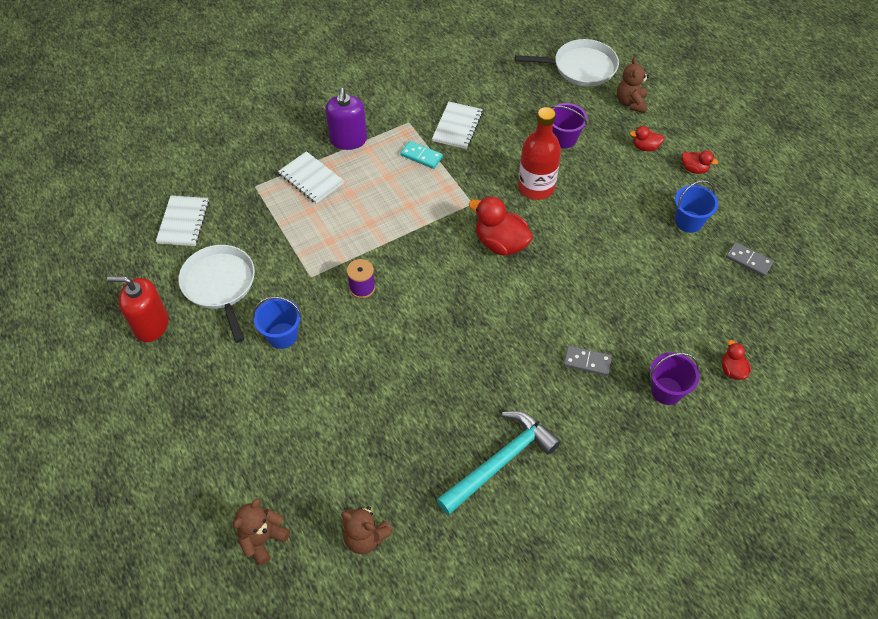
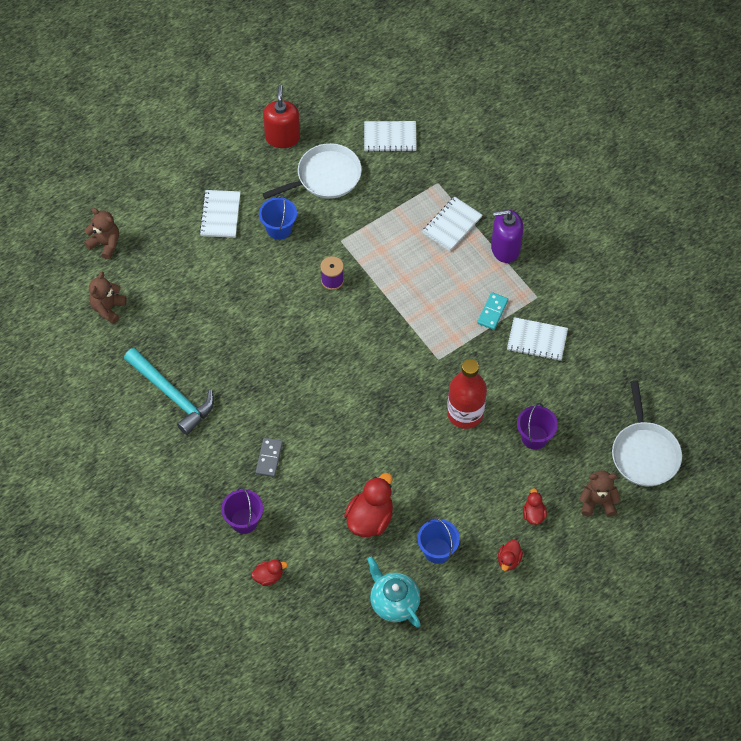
camera: 85 degrees right, 5 degrees up
(248, 397) = (220, 215): none -> white notebook
(500, 243) = (392, 385): red duck -> red duck (370, 518)
(748, 260) = (394, 602): grey domino -> turquoise teapot

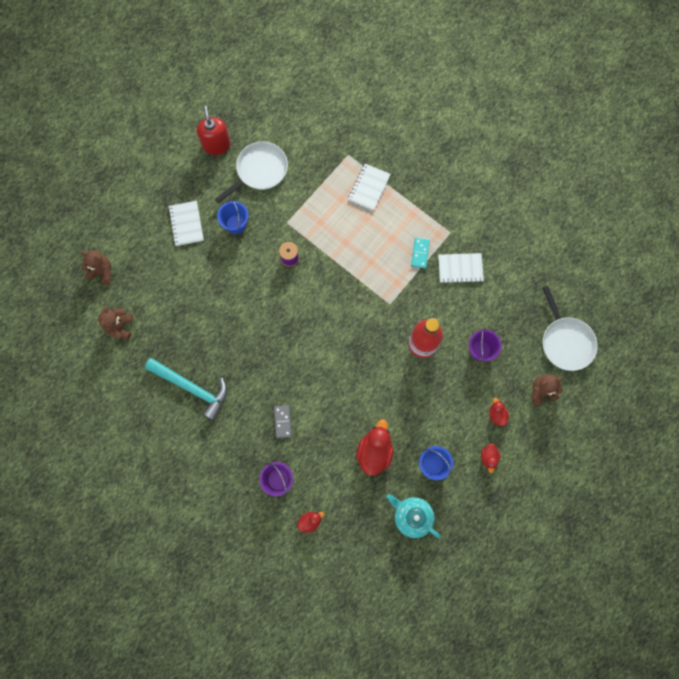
camera: 15 degrees left, 15 degrees up
(390, 137) = (300, 124): white notebook -> none
(505, 248) = (415, 197): purple soap dispenser -> none

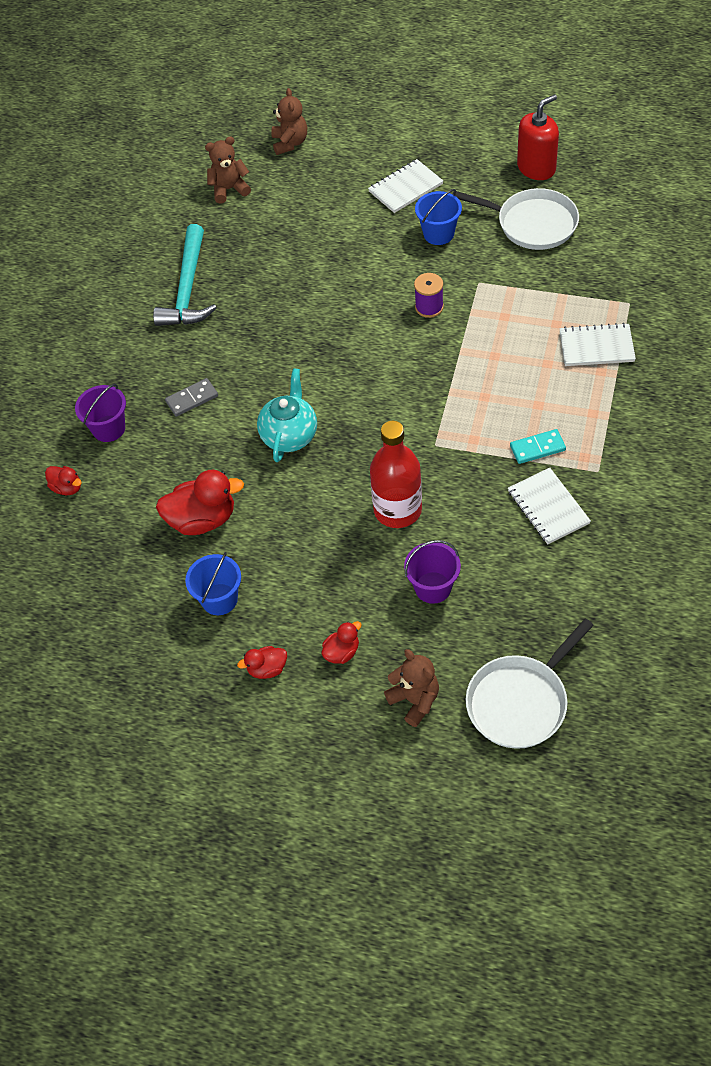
camera: 70 degrees right, 20 degrees down
(412, 516) = (128, 605): turquoise teapot -> turquoise teapot (289, 435)

